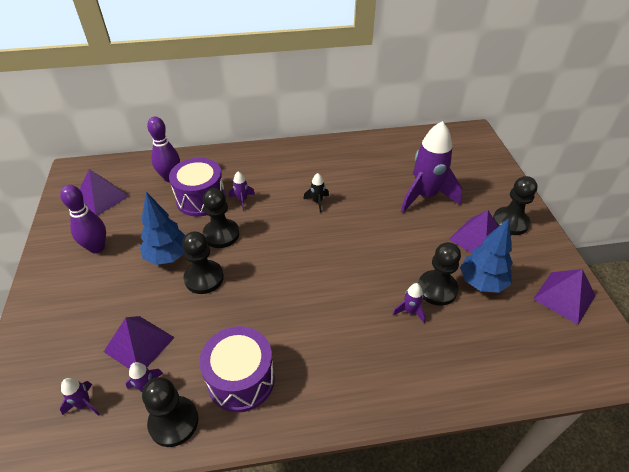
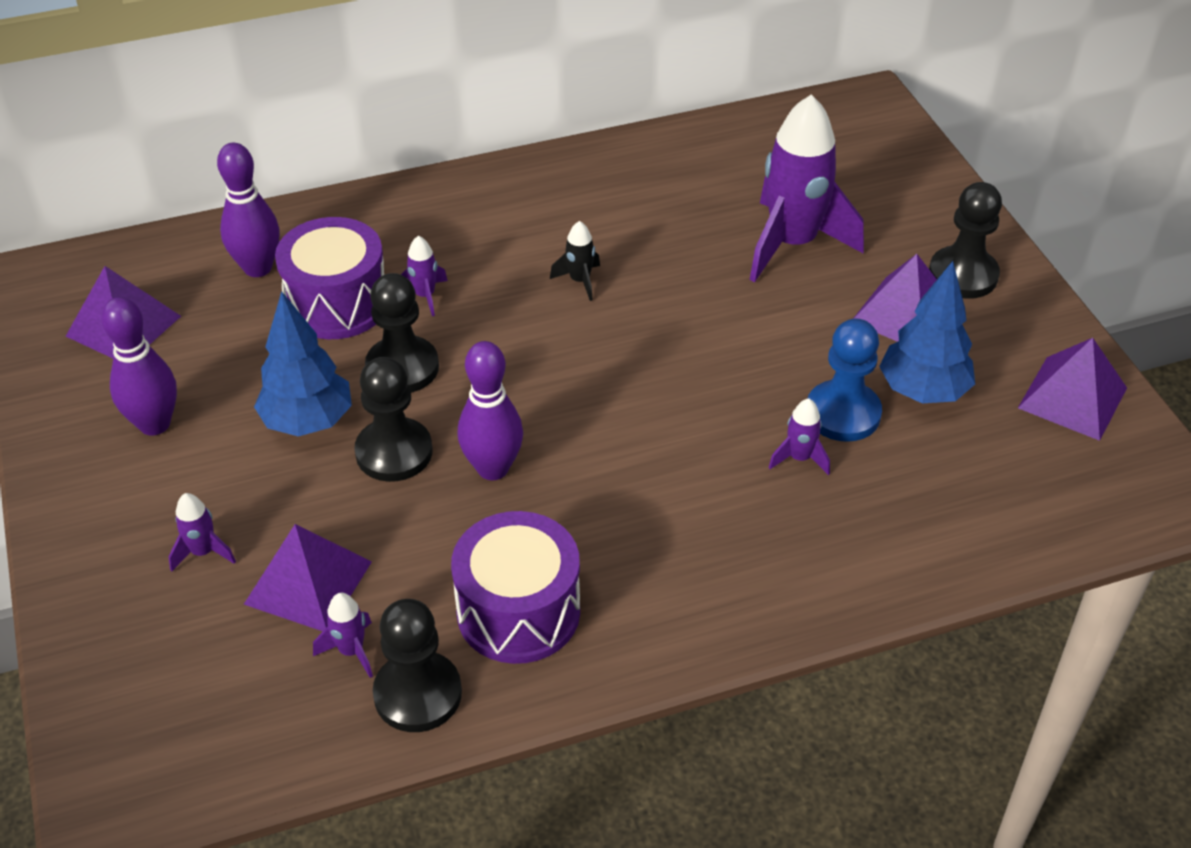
camera: 10 degrees left, 0 degrees up
(84, 404) = (242, 691): purple rocket -> purple rocket (203, 552)
(250, 294) = (493, 468): none -> purple bowling pin
(437, 289) = (842, 413): black pawn -> blue pawn

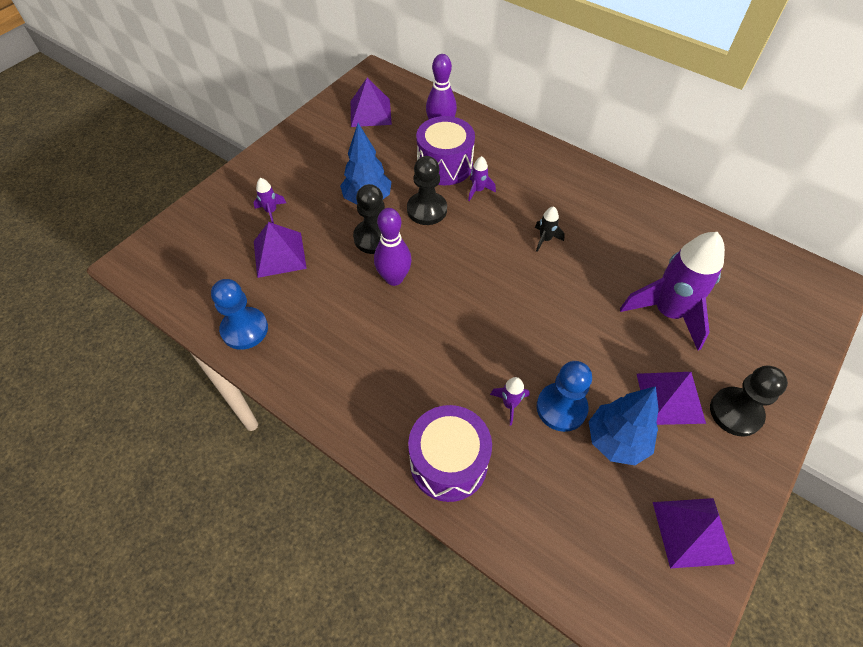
camera: 55 degrees right, 10 degrees up
(154, 424) = (326, 154): purple bowling pin -> none
(351, 651) = (253, 291): purple rocket -> none
(418, 694) = (244, 329): black pawn -> blue pawn
(518, 611) = (316, 339): purple drum -> purple drum (448, 462)

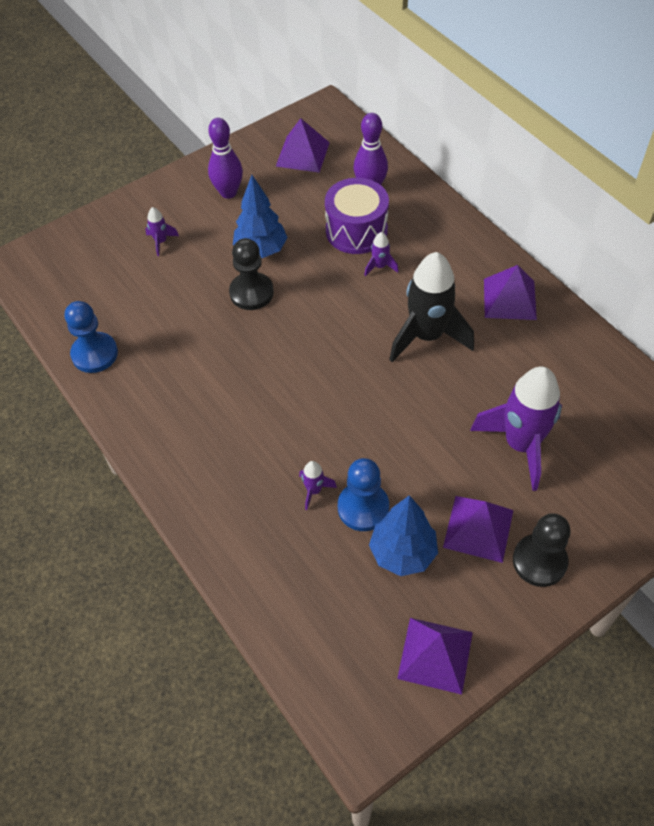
camera: 20 degrees right, 0 degrees up
(279, 254) = (153, 288): purple pyramid -> purple pyramid (509, 299)
(394, 278) = (254, 339): purple bowling pin -> purple bowling pin (228, 192)
(427, 210) = (317, 275): black pawn -> none
(448, 462) = (233, 526): purple drum -> none
(545, 239) = (427, 336): black rocket -> black rocket, size x2.35

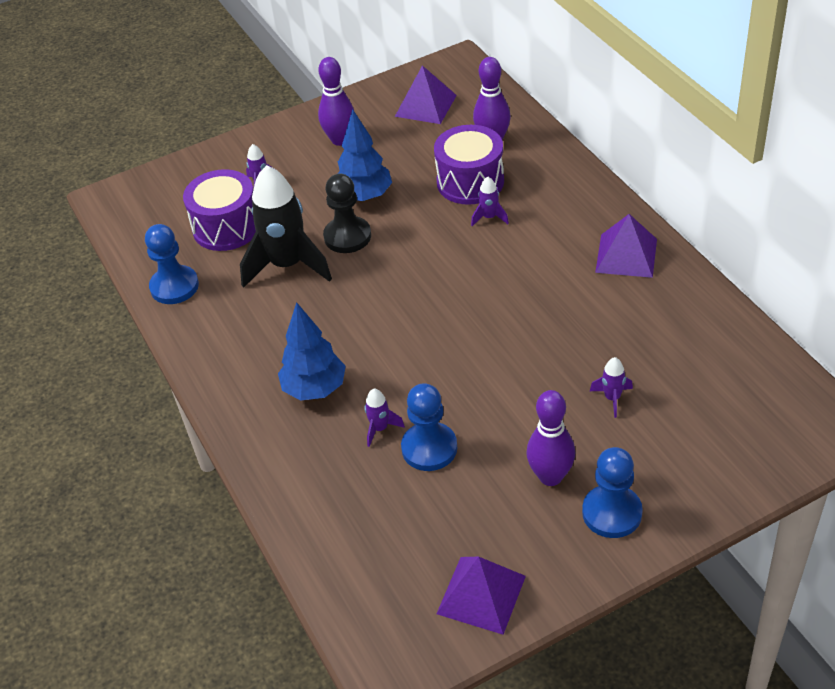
camera: 10 degrees right, 10 degrees down
(135, 288) = (226, 227): none -> purple drum
(402, 553) = (464, 494): blue tree -> blue tree (315, 389)
(427, 336) = (528, 287): black rocket -> black rocket (287, 265)
(478, 528) = (550, 476): purple pyramid -> purple bowling pin
(521, 444) = (612, 398): purple rocket -> purple rocket, size x0.42
(539, 561) = (612, 513): black pawn -> blue pawn

